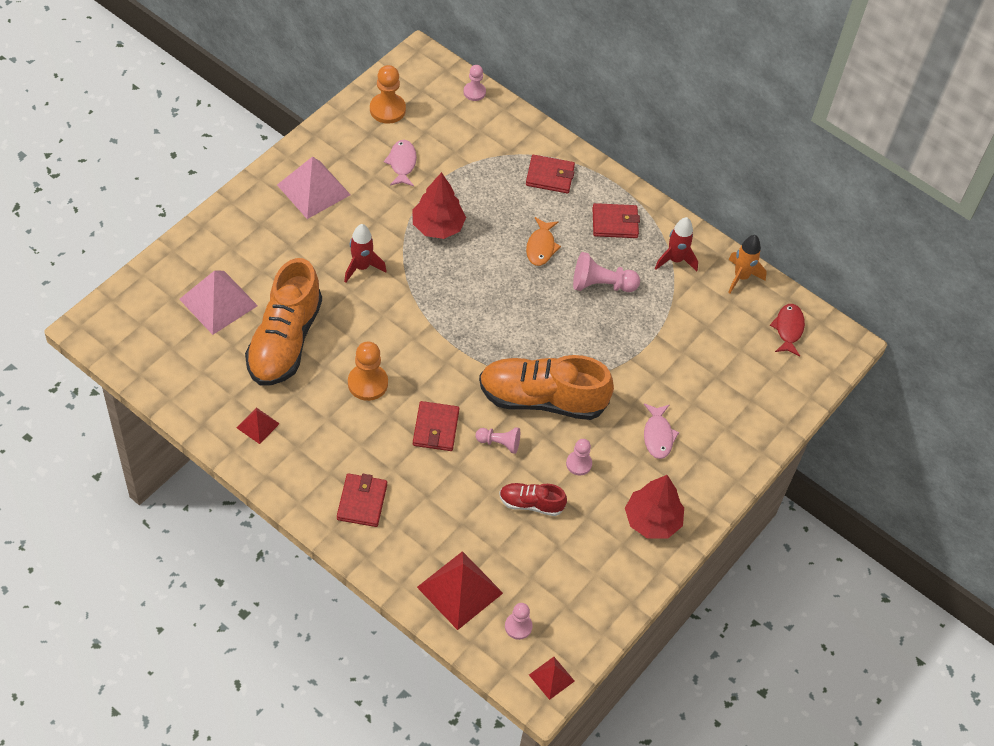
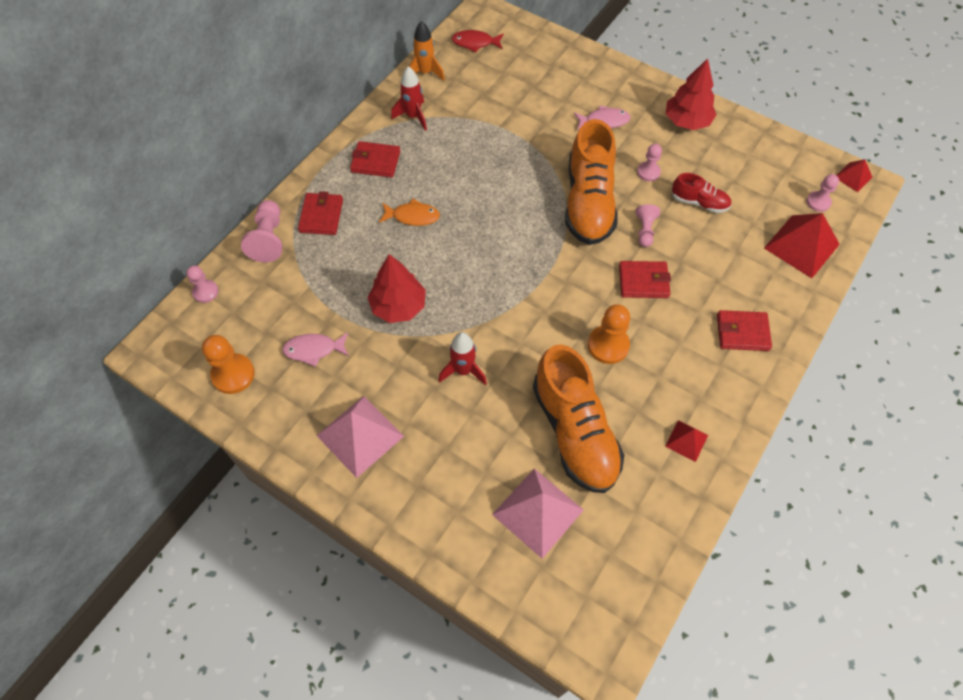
camera: 90 degrees left, 5 degrees up
(284, 341) = (575, 432): orange shoe -> orange shoe turned 60 degrees clockwise
(531, 504) = (699, 202): red shoe -> red shoe turned 75 degrees counterclockwise
(601, 285) = (451, 167): pink pawn -> pink pawn (269, 239)
(615, 223) = (375, 161): red wallet -> red wallet turned 75 degrees counterclockwise

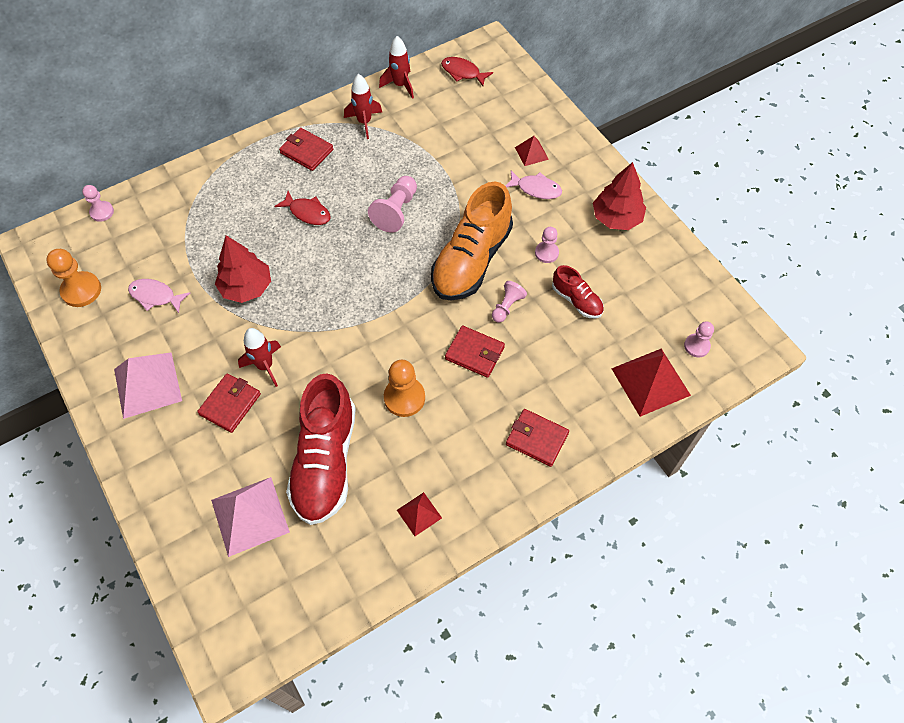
camera: 25 degrees right, 0 degrees up
(269, 239) = (177, 186): pink pawn -> pink pawn (396, 211)
(321, 216) = (232, 183): red wallet -> red wallet (230, 404)
(413, 216) = (308, 212): orange fish -> red fish
(425, 73) = (400, 85): orange rocket -> red rocket
(575, 432) = (325, 461): orange shoe -> red shoe
(853, 177) = (750, 335): red pyramid -> red pyramid (531, 153)

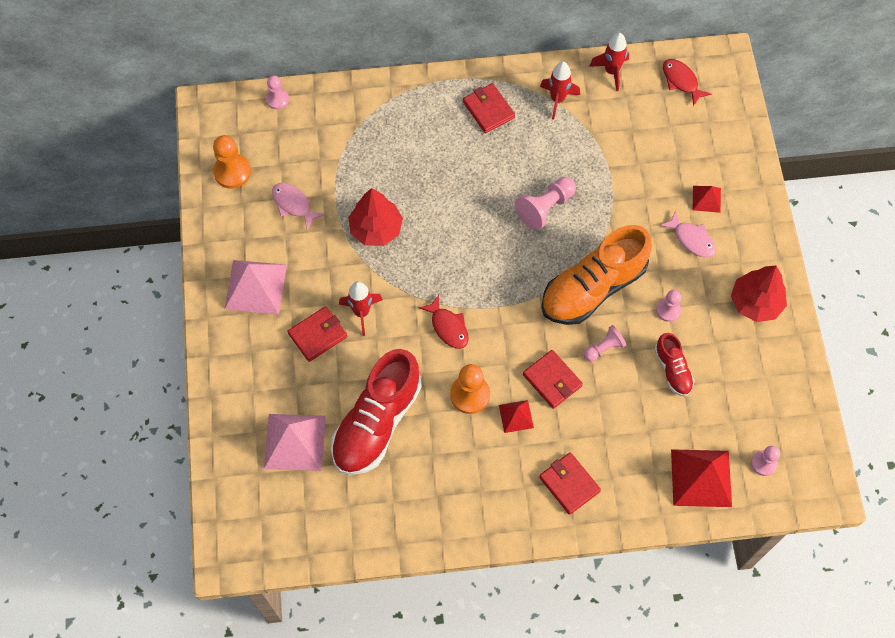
camera: 25 degrees right, 5 degrees up
(308, 212) = (462, 176): red fish -> red fish (448, 327)
(419, 514) = (435, 504): red pyramid -> red pyramid (516, 416)

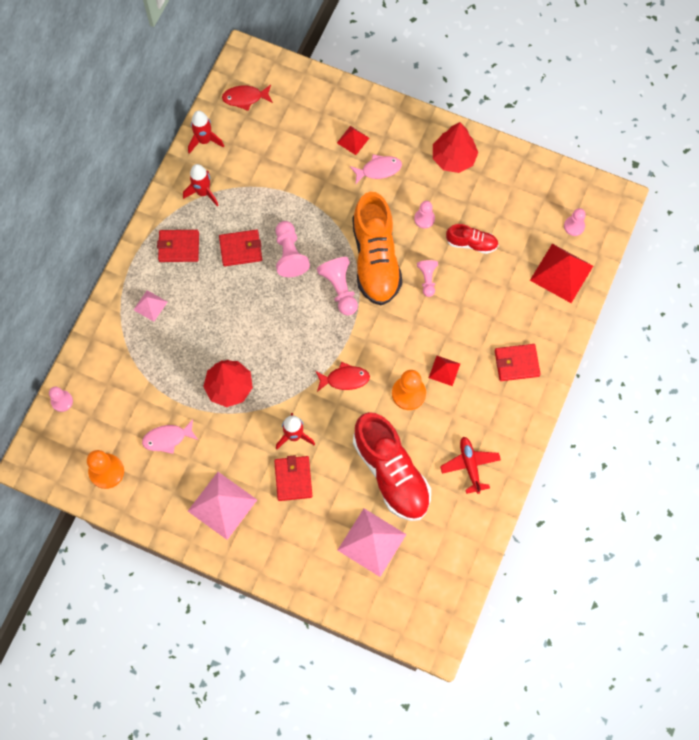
camera: 60 degrees left, 5 degrees up
(414, 118) = (150, 305): none -> pink pyramid
(429, 495) = (470, 465): none -> red plane
(539, 272) = (340, 289): none -> pink pawn
(552, 380) = (431, 329): red wallet -> red wallet (241, 249)

